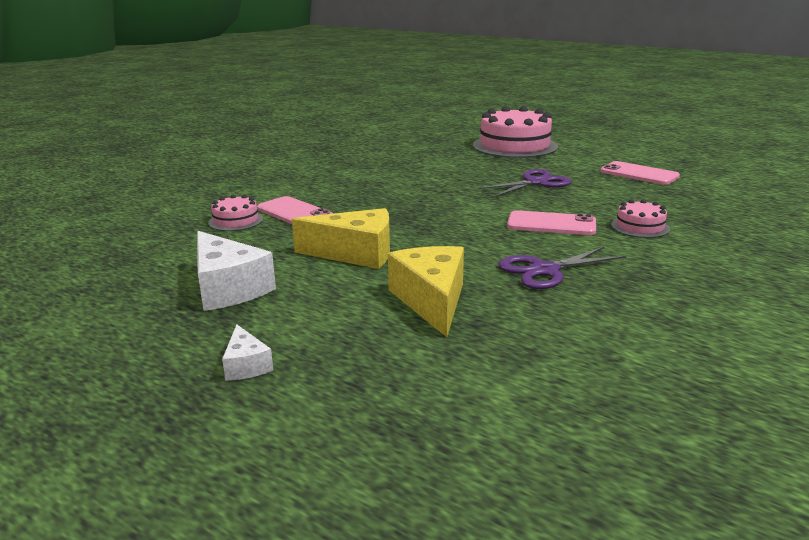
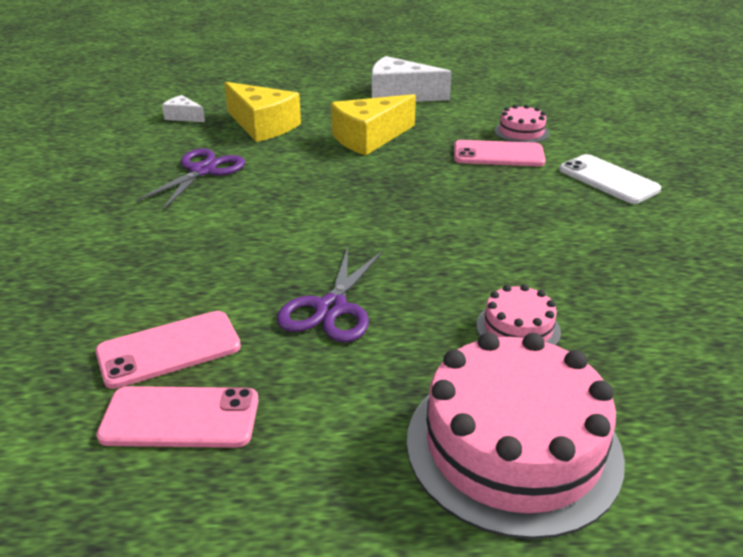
camera: 140 degrees right, 10 degrees up
(246, 365) = (312, 75): white cheese -> white cheese (183, 117)
(275, 184) = (608, 179): none -> white phone
(551, 224) = (239, 227): pink phone -> pink phone (169, 349)
(640, 227) = (135, 258): pink cake -> pink cake (518, 328)

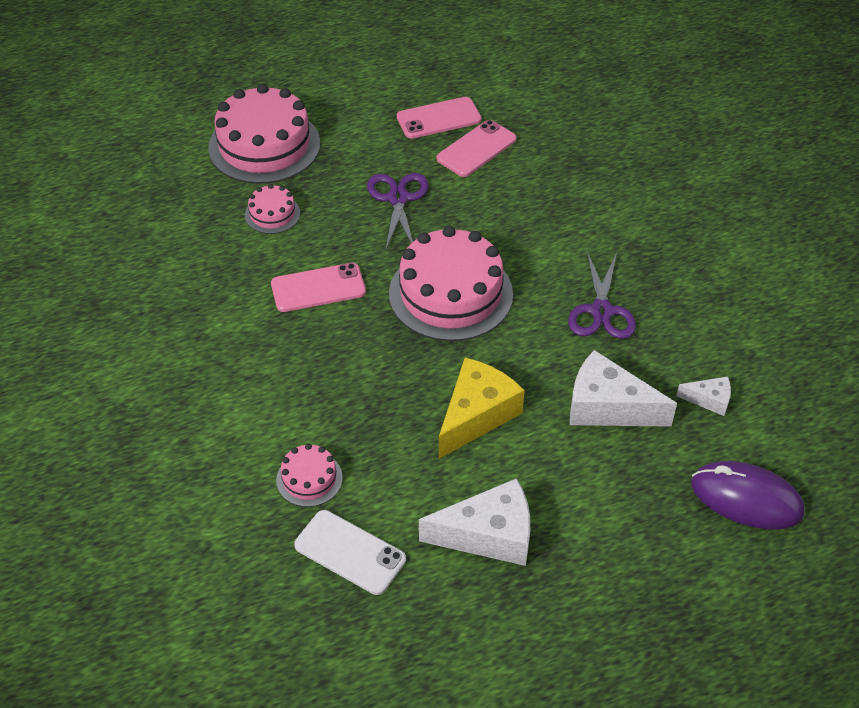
camera: 160 degrees right, 15 degrees up
(219, 83) = (746, 498): none -> purple mouse
(262, 125) = (607, 407): yellow cheese -> white cheese
(334, 208) = (450, 294): none -> pink cake
(498, 154) = (326, 421): pink phone -> pink phone (318, 288)
(608, 179) = (208, 405): white phone -> white phone (350, 552)

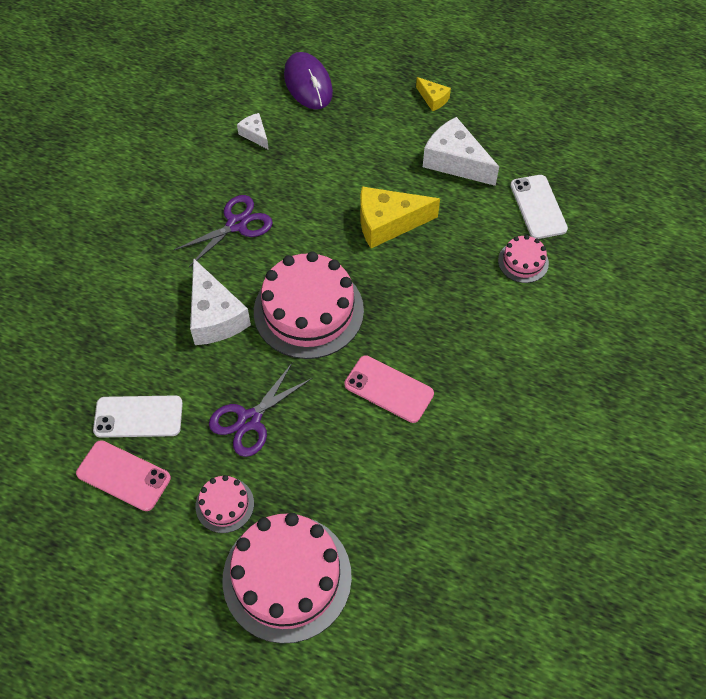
camera: 135 degrees left, 10 degrees up
(272, 214) = (354, 489): pink cake -> pink cake (224, 504)
(476, 149) = (138, 417): pink phone -> white phone
(602, 596) = (433, 99): none -> yellow cheese
(607, 407) = (311, 172): white cheese -> white cheese (215, 316)

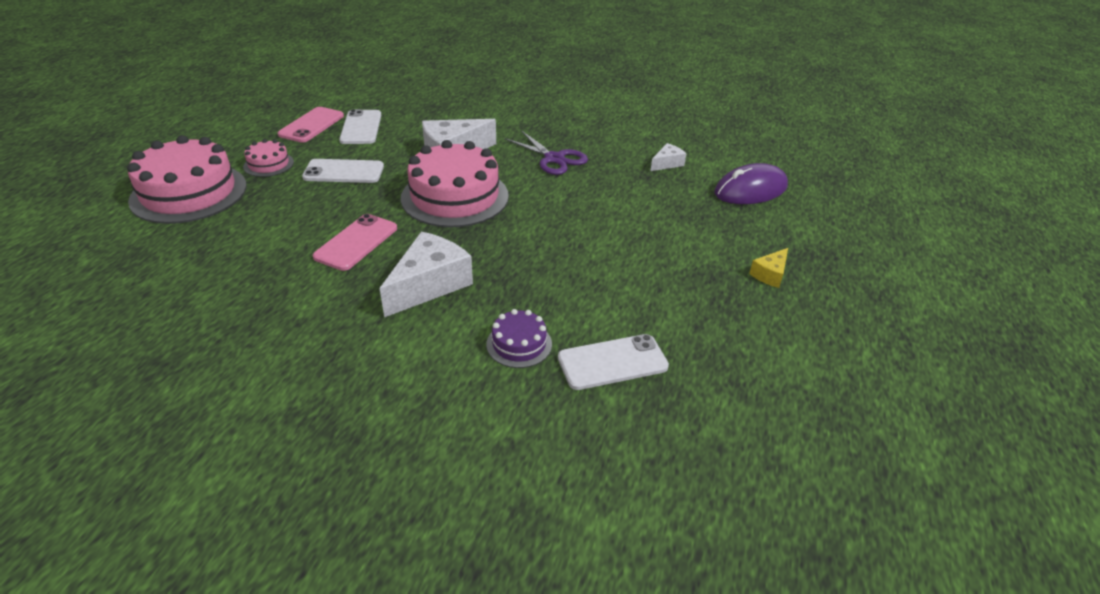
camera: 85 degrees right, 20 degrees down
(249, 420) = (344, 172): purple scissors -> white phone
(388, 223) = (567, 241): yellow cheese -> none
(455, 161) = (671, 291): white cheese -> white cheese (429, 284)
(523, 262) = (519, 344): pink cake -> purple cake

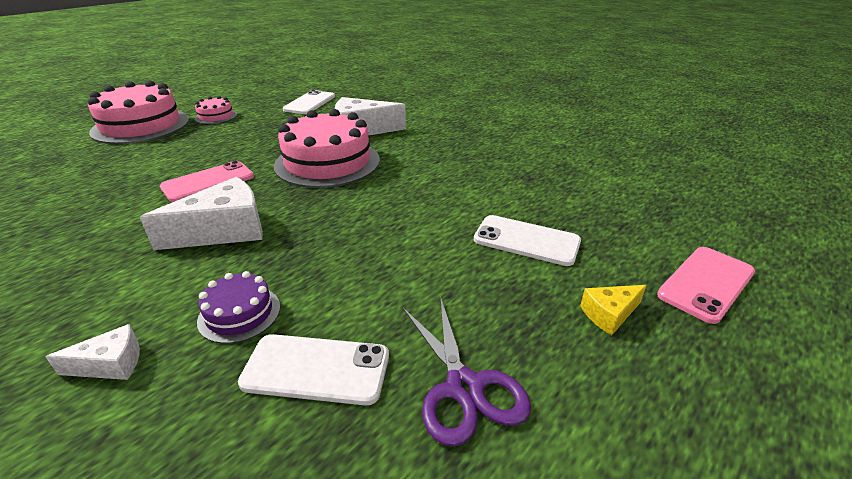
camera: 25 degrees right, 5 degrees down
(311, 125) = (276, 97): pink phone -> pink phone (706, 283)
(344, 172) = (261, 130): white phone -> white phone (526, 240)
(554, 159) = (447, 148): purple scissors -> purple scissors (464, 387)
(667, 163) = (561, 170): white cheese -> white cheese (110, 364)
(750, 190) = (644, 212): purple mouse -> none

